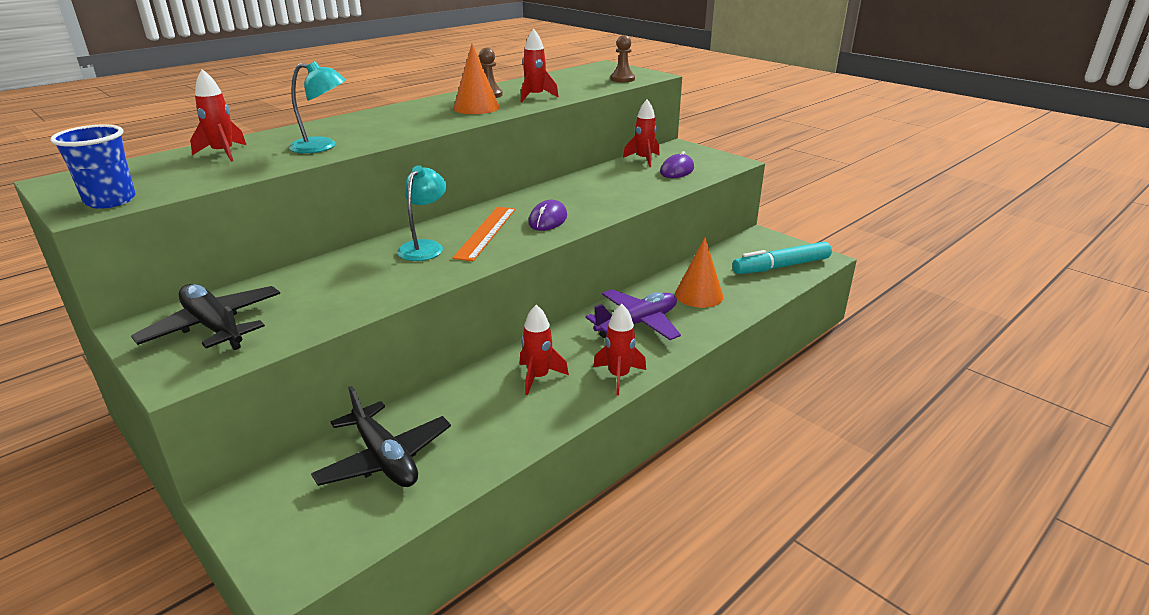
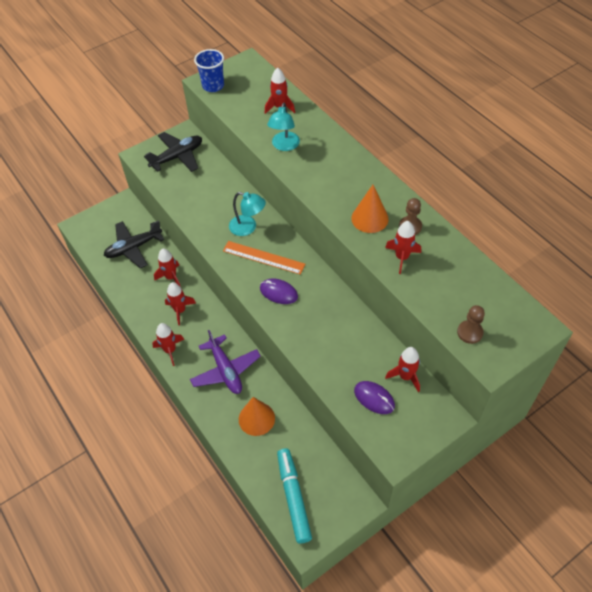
camera: 100 degrees right, 25 degrees up
(466, 397) = (171, 277): none -> red rocket

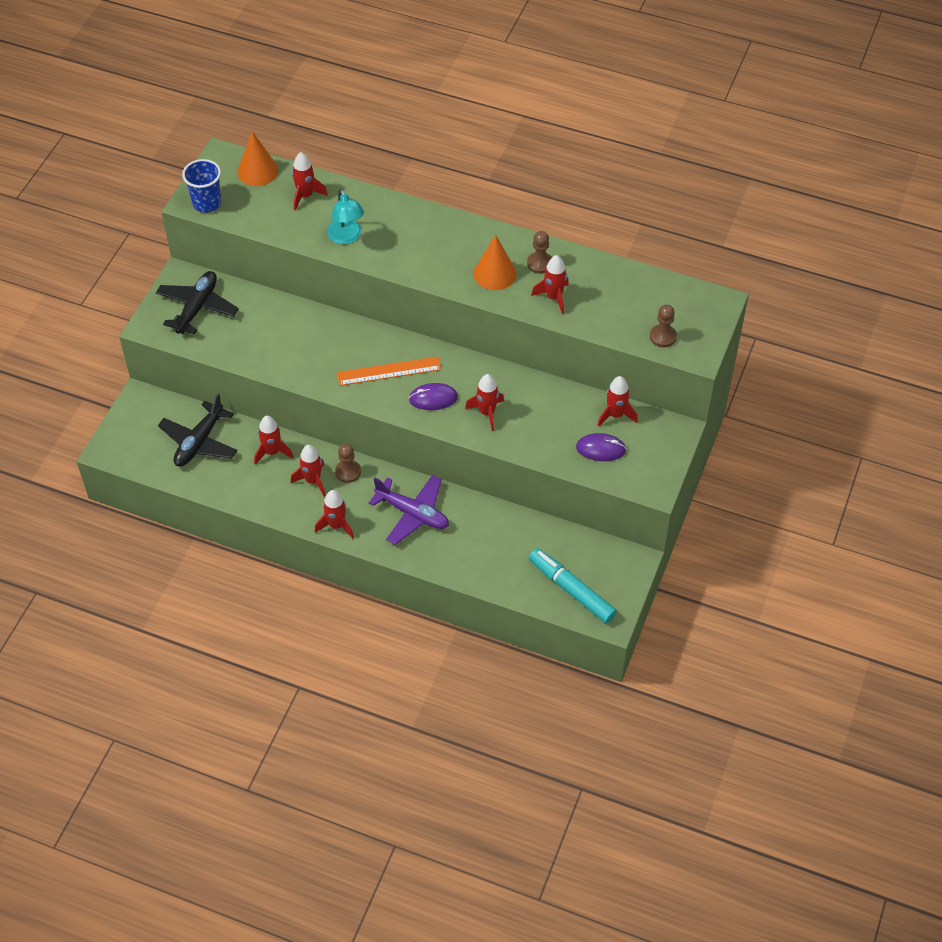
camera: 35 degrees left, 0 degrees up
(207, 316) = (348, 472): none -> brown pawn
(248, 227) = (346, 348): turquoise lamp -> none
(256, 418) = (481, 541): orange cone -> orange cone (257, 171)
(308, 323) = (487, 413): none -> red rocket

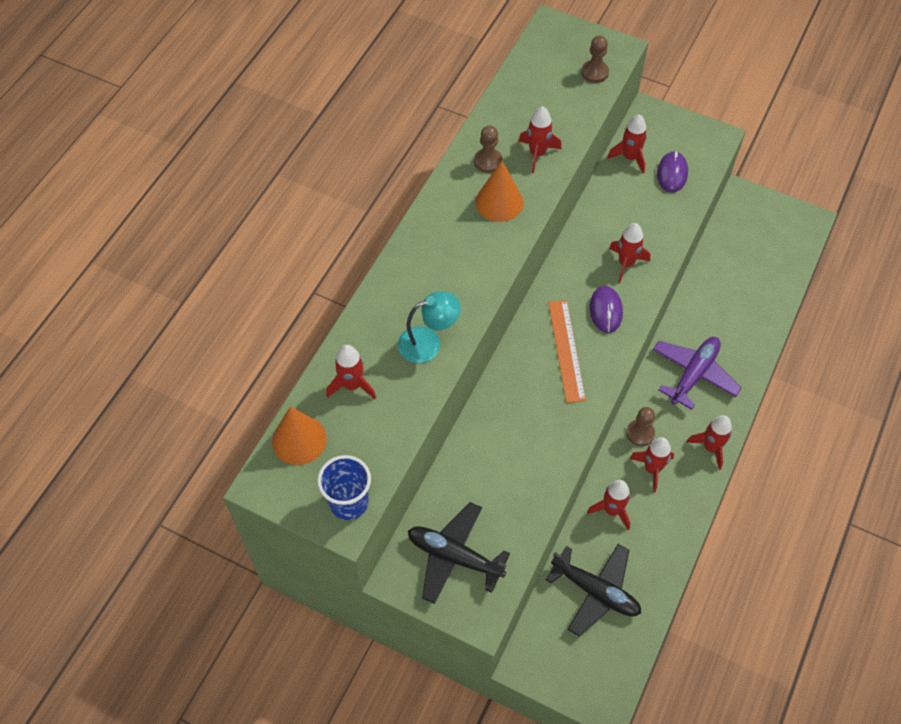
camera: 85 degrees left, 5 degrees up
(571, 590) = (778, 247): turquoise marker -> none

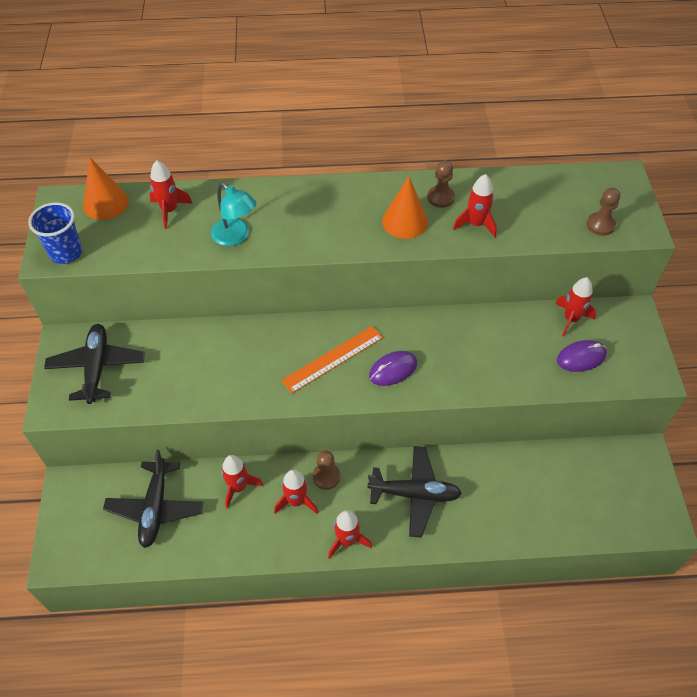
camera: 60 degrees right, 5 degrees down
(626, 263) = (453, 364): red rocket -> none
(694, 374) = (415, 494): purple plane -> black plane

